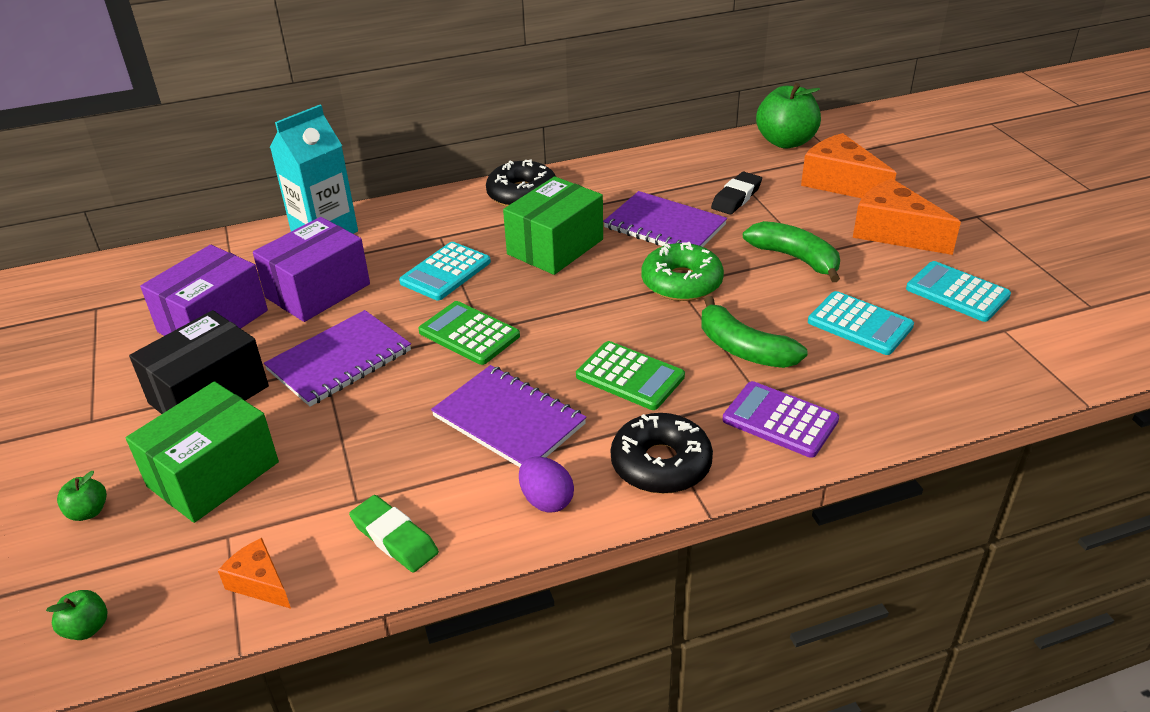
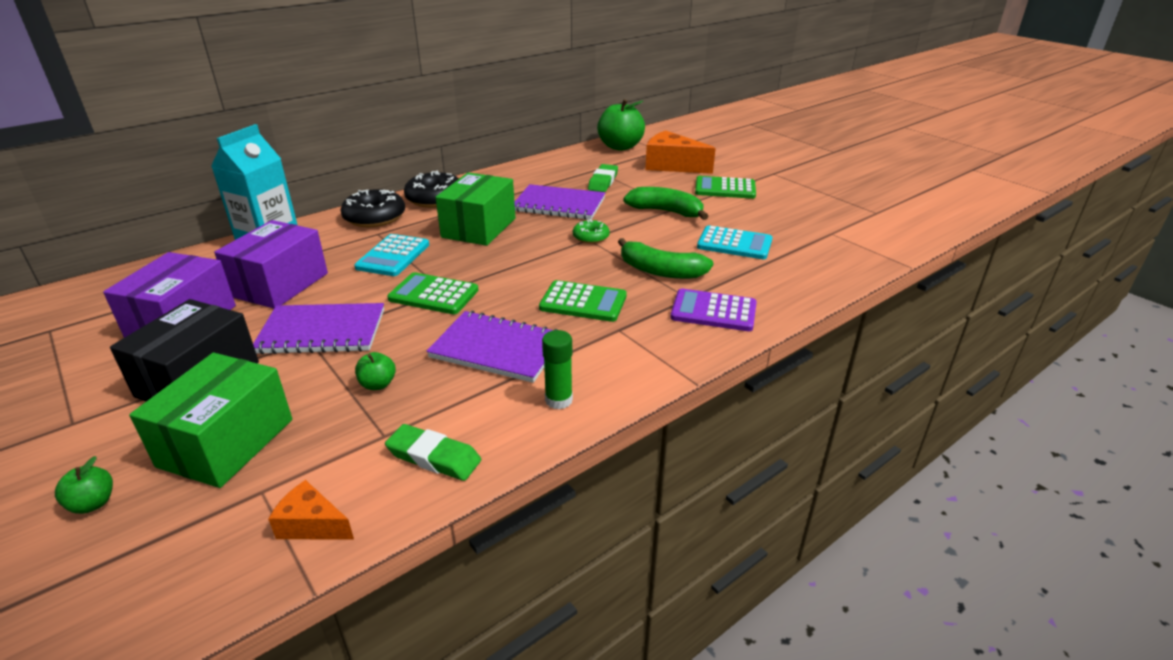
camera: 20 degrees left, 5 degrees down
(87, 628) = (125, 614): green apple -> green apple (378, 384)
(340, 360) = (322, 332): purple notebook -> purple notebook turned 60 degrees clockwise
(546, 500) = (558, 400): purple egg -> green glue stick
(661, 464) = (639, 356): black donut -> black donut (374, 217)
(681, 282) = (591, 237): green donut -> green donut, size x0.57
(736, 197) = (603, 181): black eraser -> green eraser
(894, 233) = (725, 189): orange cheese -> green calculator
(957, 292) = (788, 216): turquoise calculator -> none

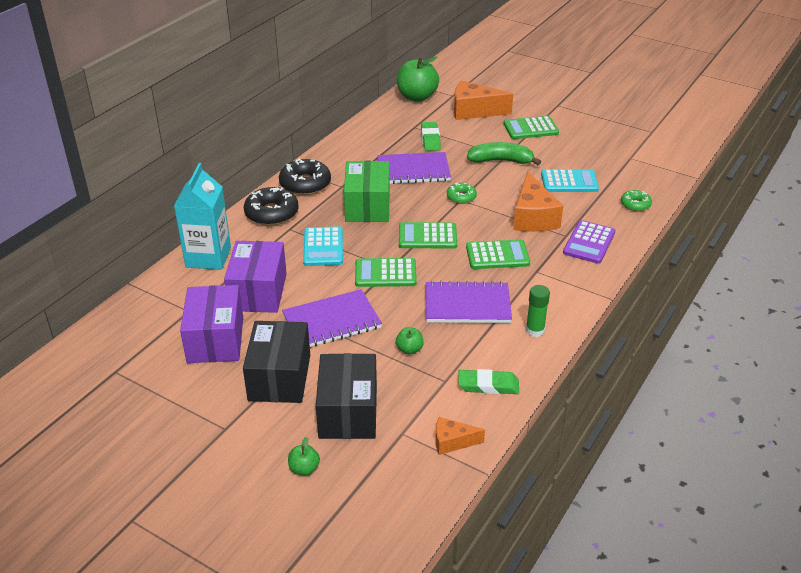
camera: 20 degrees left, 5 degrees up
(226, 442) = (348, 412): green box -> black box
(517, 267) = (427, 236): none -> green calculator
(661, 271) = (533, 217): green banana -> orange cheese
(713, 311) = (589, 242): purple calculator -> purple calculator turned 60 degrees counterclockwise
(806, 281) = (635, 204): none -> green donut

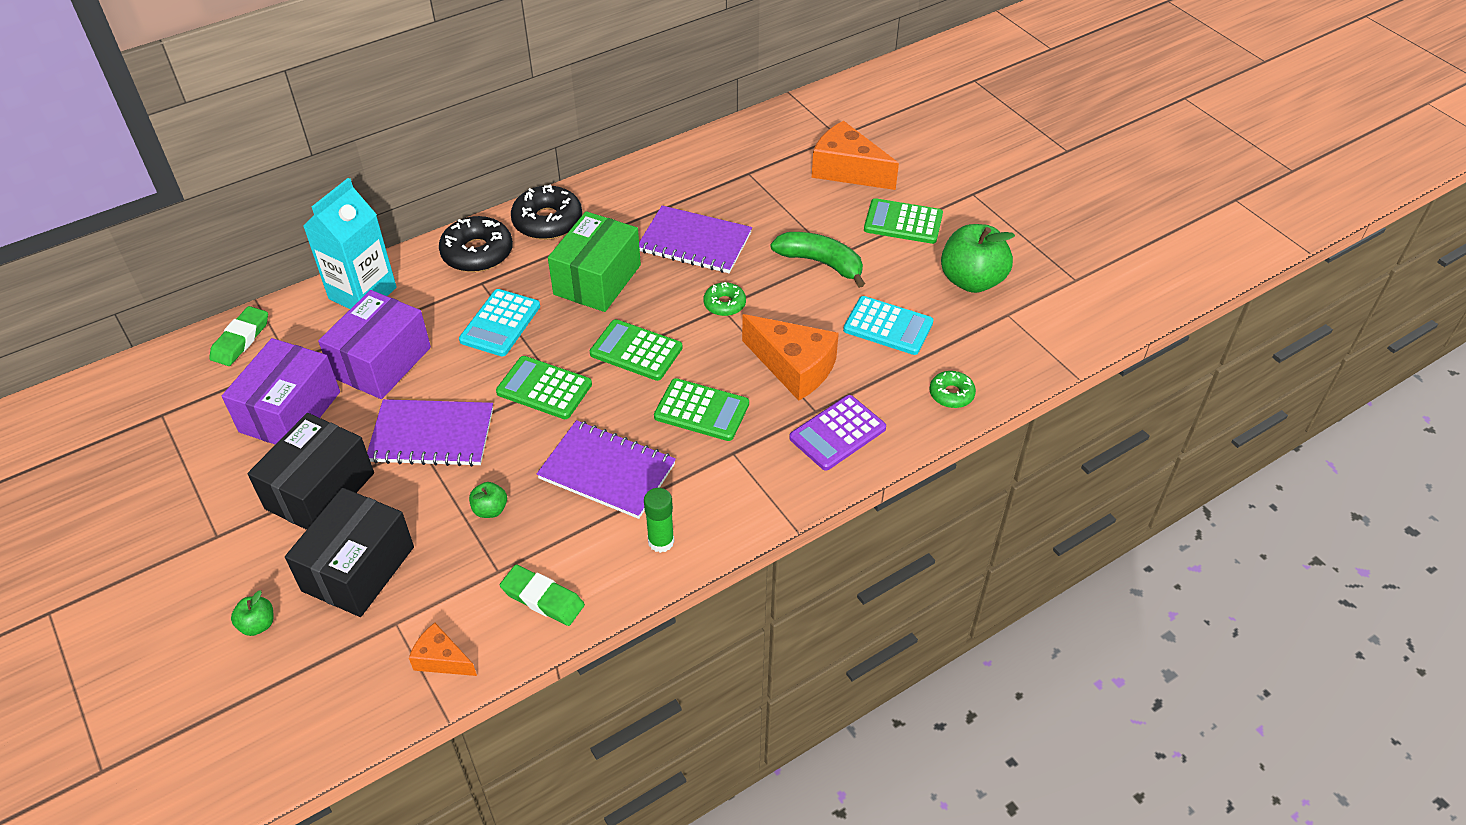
camera: 25 degrees right, 10 degrees up
(417, 97) = (788, 125): green apple -> green apple (972, 280)
(430, 139) = (754, 199): green eraser -> green eraser (240, 340)
(533, 217) = (794, 367): orange cheese -> orange cheese turned 75 degrees counterclockwise

